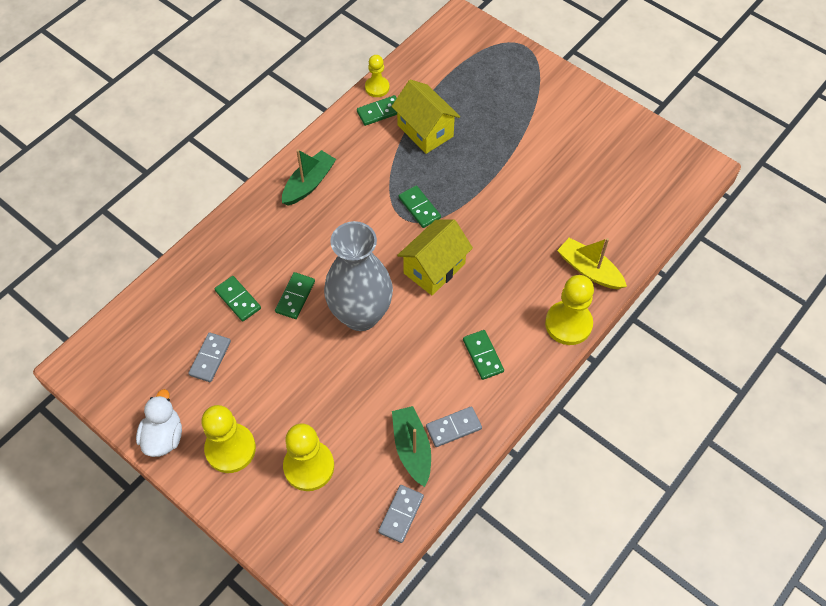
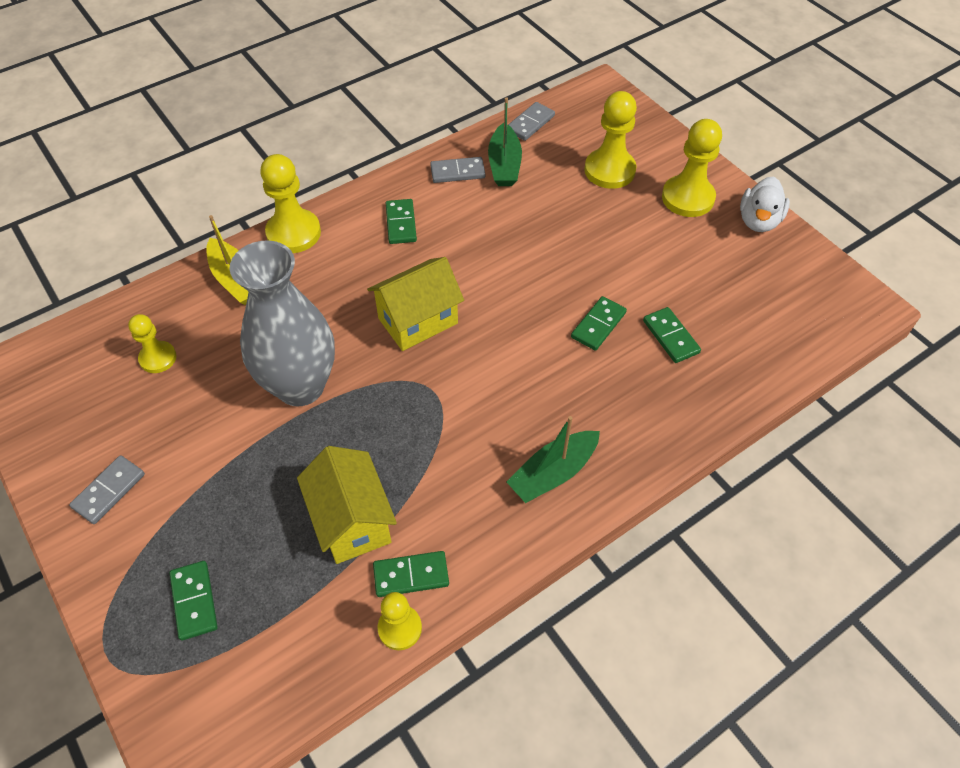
camera: 165 degrees left, 5 degrees down
(210, 358) = (707, 281): grey domino -> grey domino (109, 491)
(361, 315) = (523, 289): grey vase -> grey vase (300, 386)
(419, 208) = (407, 400): green domino -> green domino (194, 601)
(606, 198) = (158, 358): none -> yellow pawn

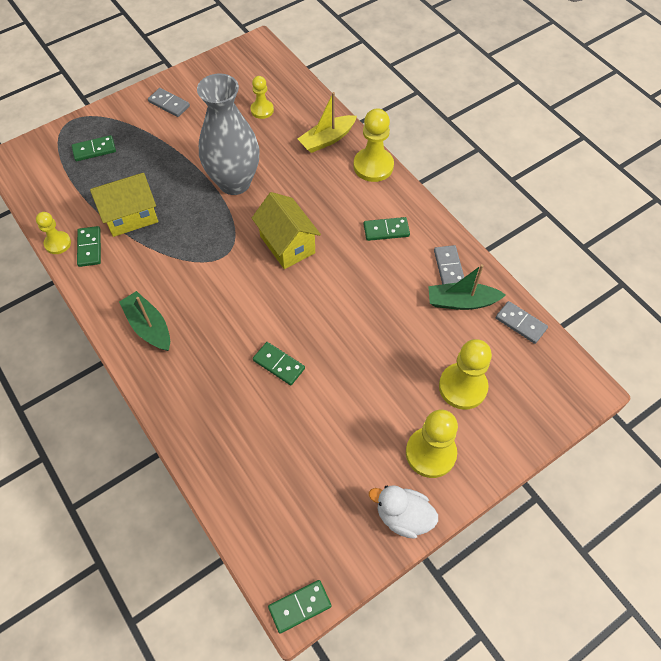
camera: 90 degrees right, 5 degrees up
(671, 337) = (264, 418): green domino -> green domino (300, 607)

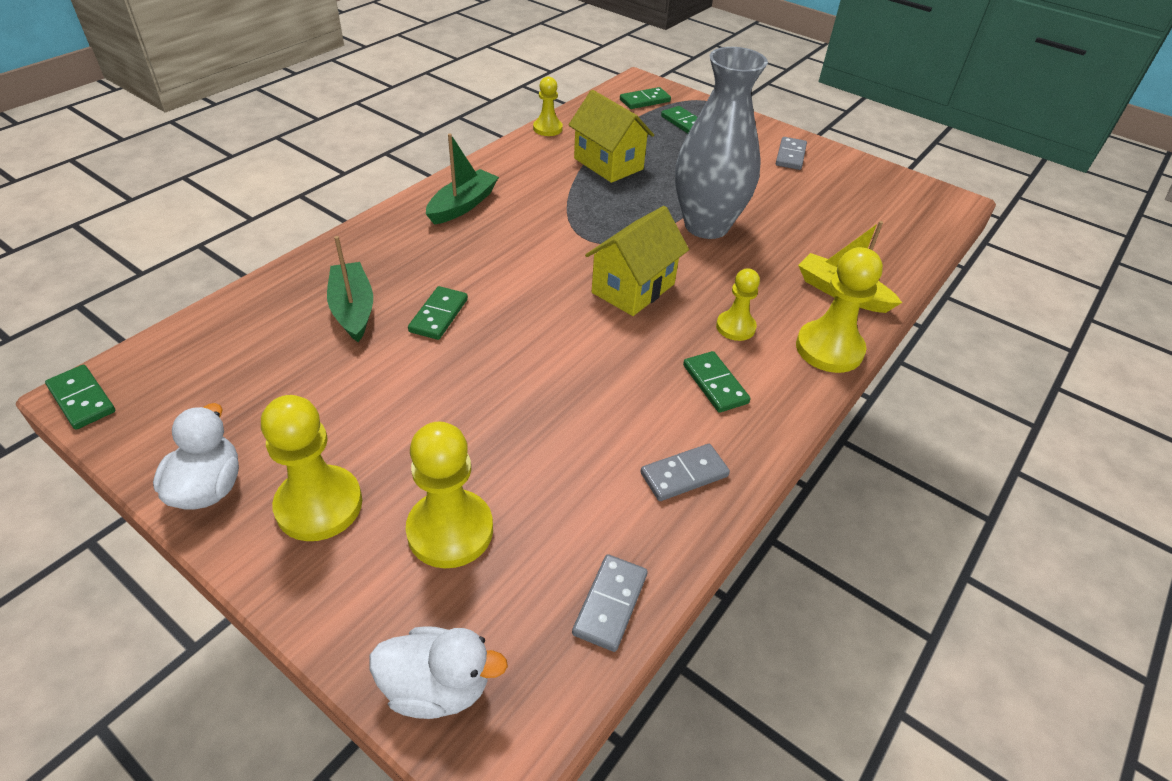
camera: 70 degrees right, 15 degrees down
(89, 247) = (552, 147): green domino -> green domino (645, 101)
(262, 110) = (843, 225): yellow pawn -> yellow pawn (735, 327)
(461, 302) = (621, 503): green boat -> green boat (353, 309)
(552, 407) = (437, 687): none -> white duck

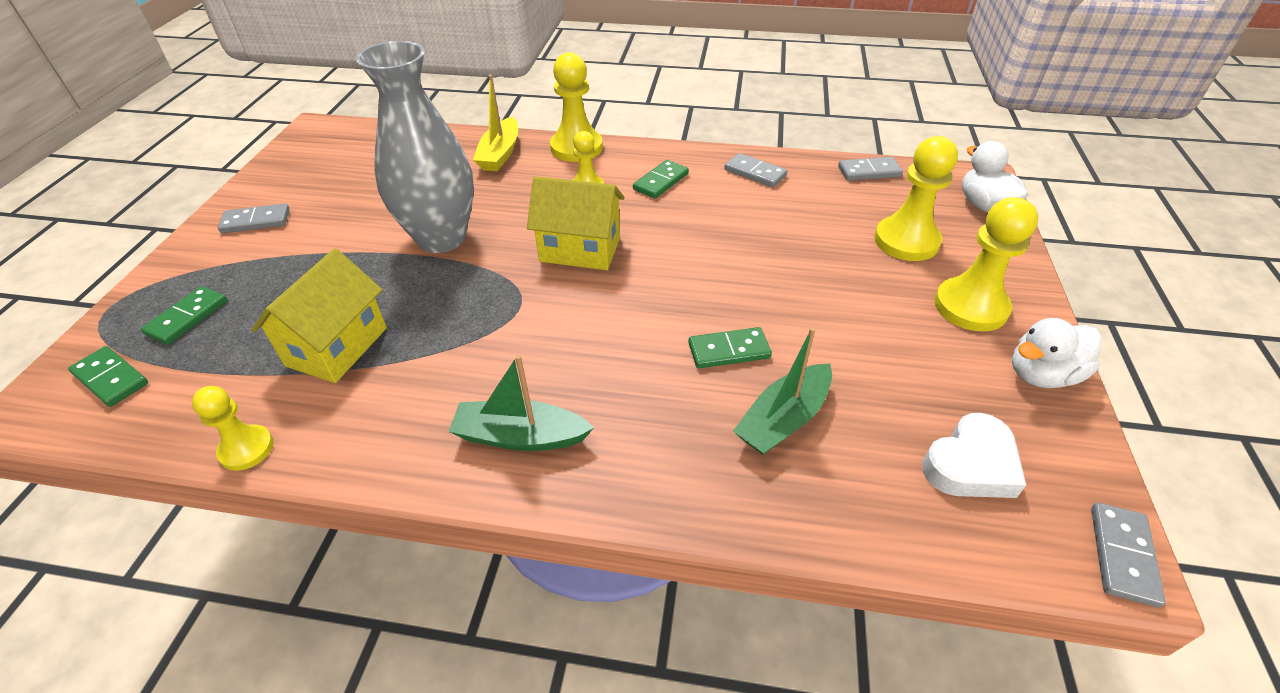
camera: 115 degrees left, 0 degrees up
(82, 399) = (1123, 555): green domino -> grey domino
(214, 376) = (971, 464): none -> white heart

